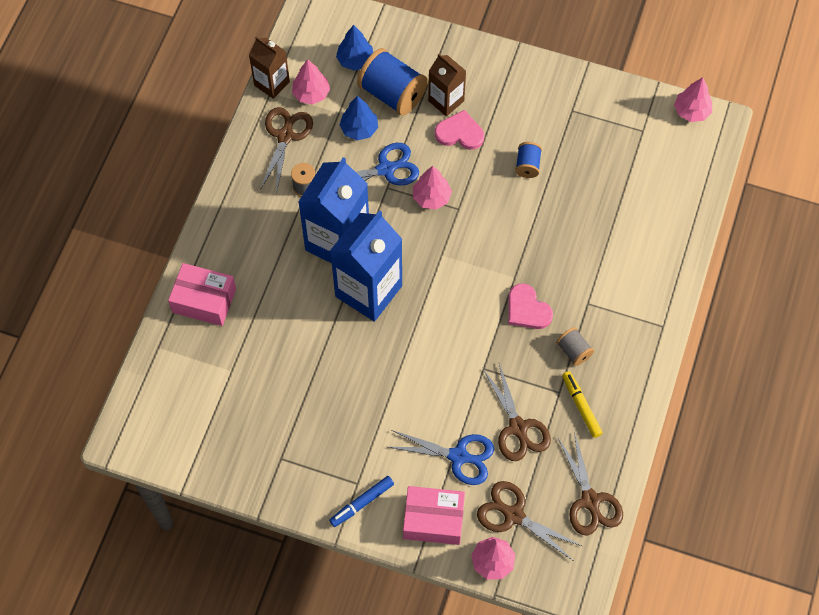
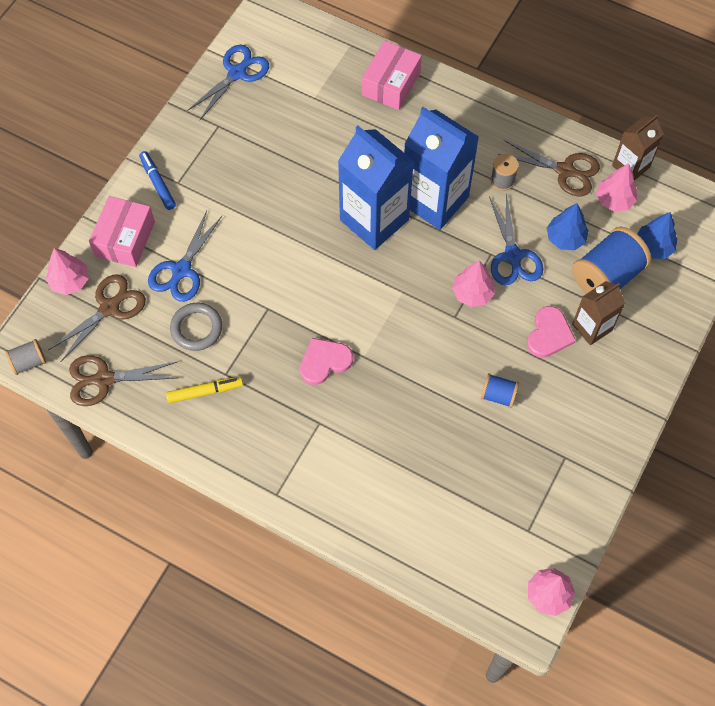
camera: 100 degrees right, 0 degrees up
(209, 453) = (237, 73): none -> blue scissors
(518, 428) = (196, 328): brown scissors -> grey ring
(573, 351) = (267, 397): grey spool -> grey spool (29, 362)

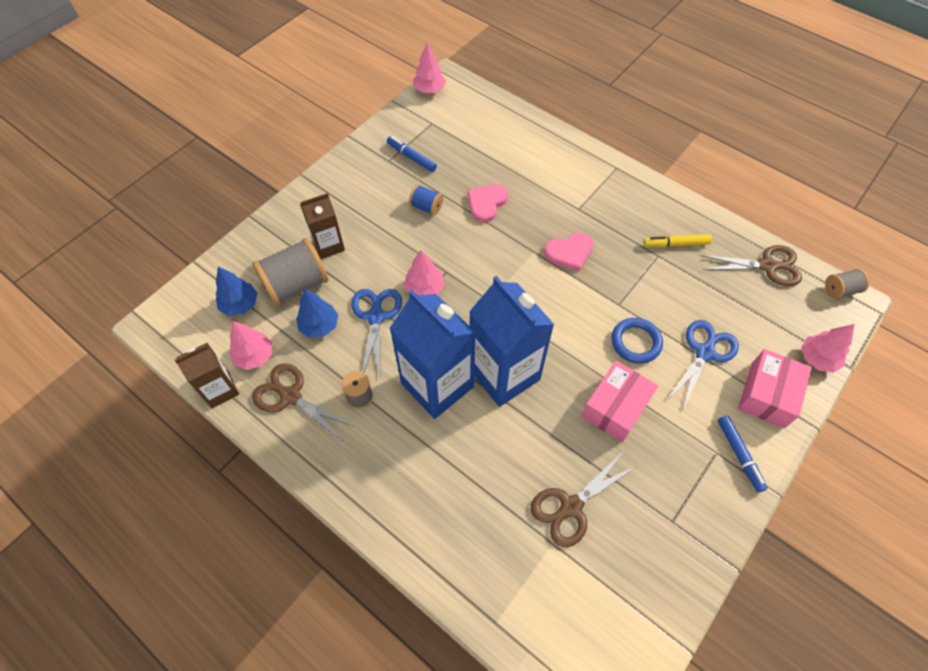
camera: 170 degrees left, 5 degrees down
(110, 307) = (772, 327): brown scissors -> brown scissors (570, 507)
(196, 328) = (686, 296): grey ring -> none
(237, 73) = (649, 601): blue scissors -> none
(249, 270) = (636, 342): none -> blue ring
(391, 84) = (454, 547): pink box -> pink box (615, 407)
(537, 466) = (412, 157): none -> blue marker
(549, 334) = (367, 245): pink heart -> pink heart (486, 203)
(606, 276) = (296, 285): blue spool -> grey spool

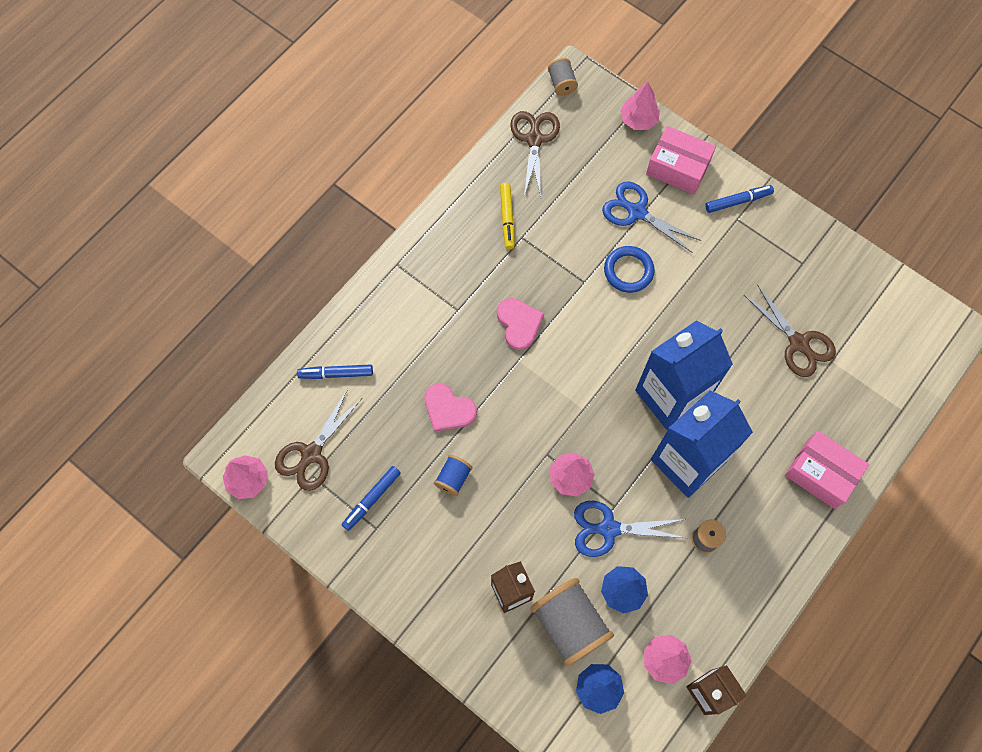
camera: 90 degrees left, 10 degrees up
(290, 396) = (710, 613): brown scissors -> brown scissors (311, 454)
(514, 134) = (336, 374): none -> blue marker
(615, 407) = (700, 296): pink box -> pink box (821, 473)

